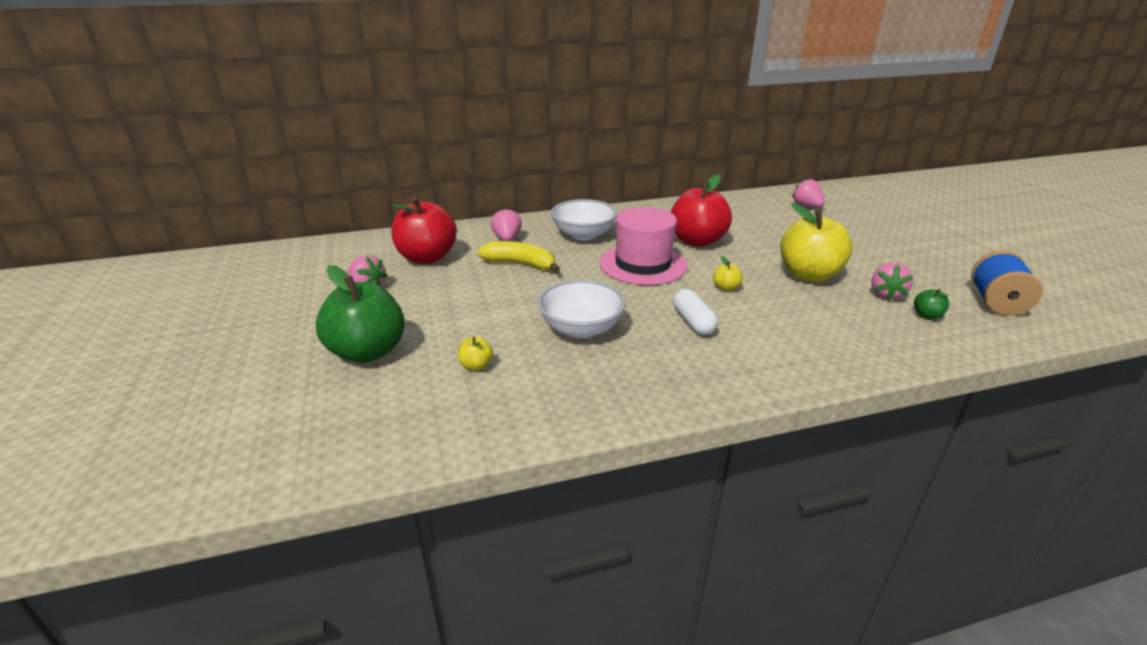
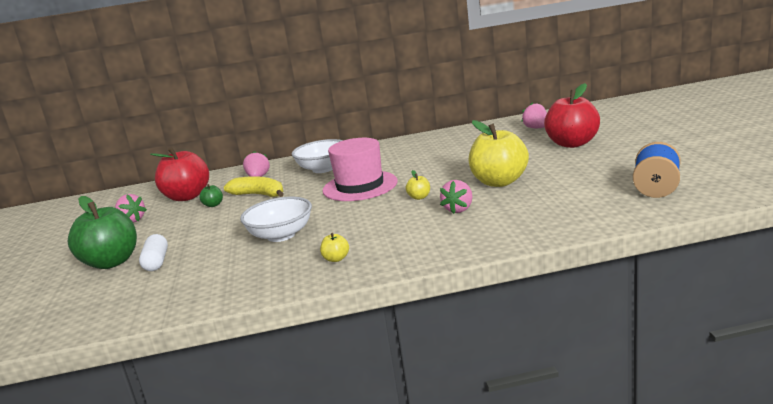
camera: 10 degrees right, 10 degrees down
(476, 365) = (186, 265): yellow apple -> yellow apple (336, 259)
(693, 322) = (375, 224): white capsule -> white capsule (156, 262)
(697, 241) = (418, 165): red apple -> red apple (572, 143)
(886, 294) = (558, 190): pink strawberry -> pink strawberry (459, 209)
(927, 315) = (583, 203): green apple -> green apple (213, 205)

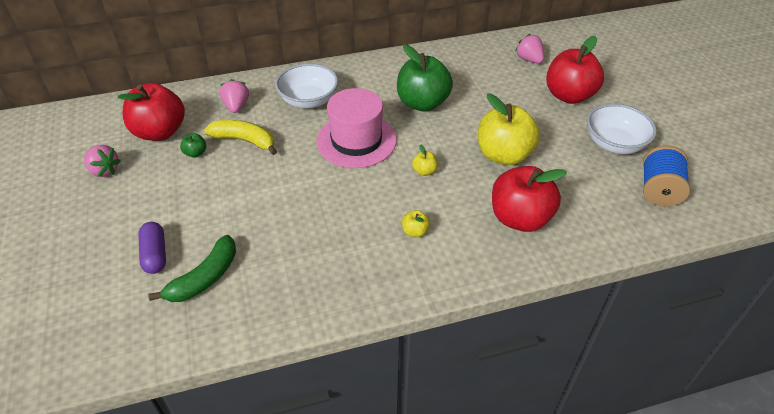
camera: 10 degrees left, 25 degrees up
(112, 262) = (101, 249): green apple -> green apple (422, 103)
(156, 262) = (155, 254): white capsule -> purple capsule
(195, 272) = (204, 278): none -> green banana
(281, 235) = (287, 222): white bowl -> white bowl (614, 144)
(336, 259) = (356, 272): yellow apple -> yellow apple (415, 231)
(459, 209) = (469, 199): pink strawberry -> none
(507, 216) = (520, 218): none -> red apple

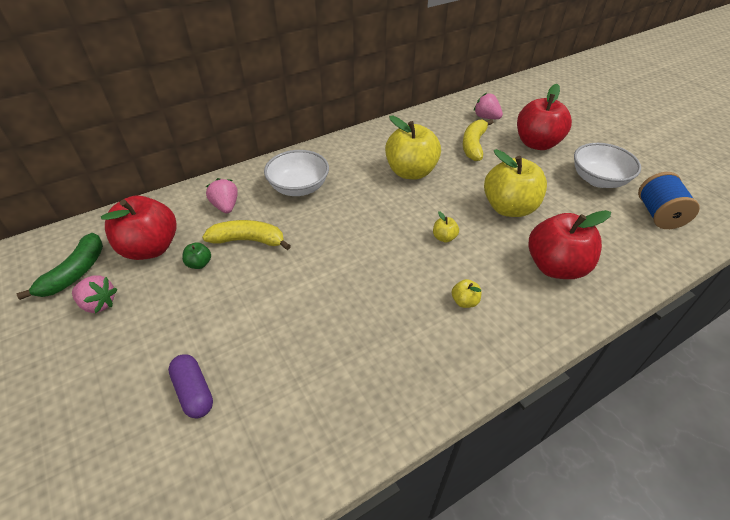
camera: 15 degrees left, 0 degrees up
(204, 278) = (263, 407): green banana -> green banana (75, 273)
(356, 140) = (364, 219): pink hat -> none
(422, 103) = (411, 172): green apple -> yellow apple
(500, 87) = (474, 145): none -> yellow banana

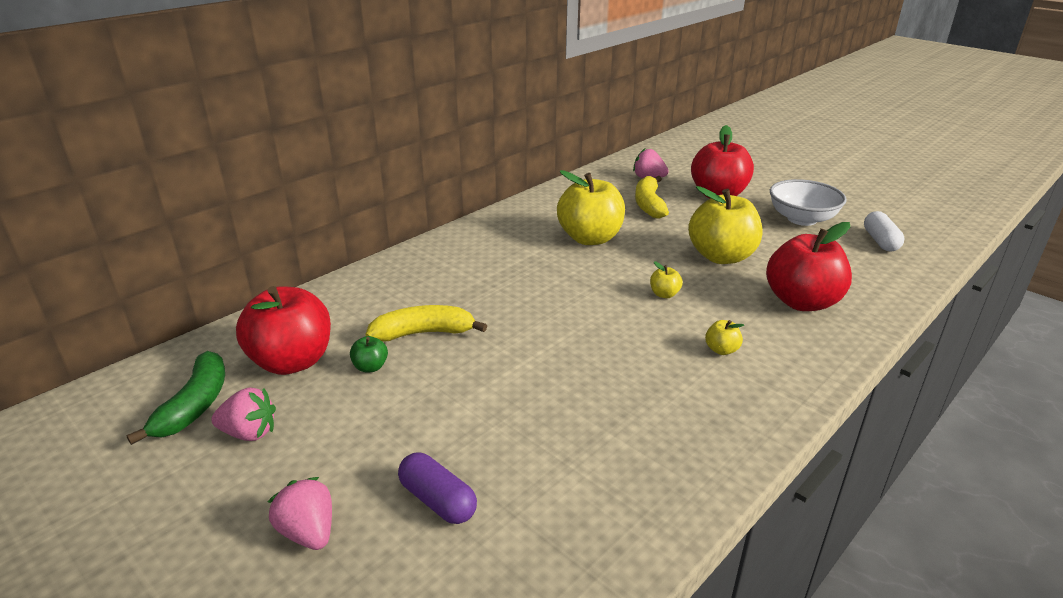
camera: 15 degrees left, 15 degrees down
(226, 206) = (373, 303): pink strawberry -> pink strawberry (308, 532)
(299, 187) = (460, 271): white bowl -> none
(658, 215) = (880, 241): blue spool -> white capsule

